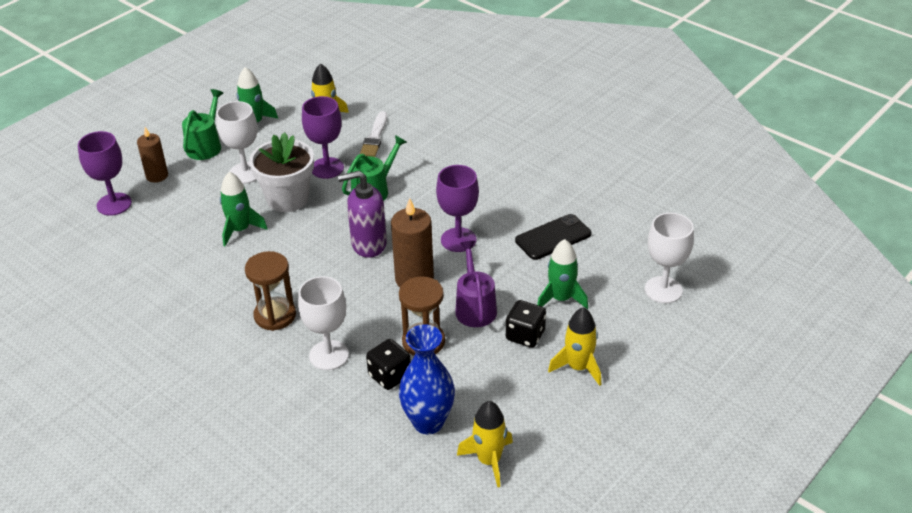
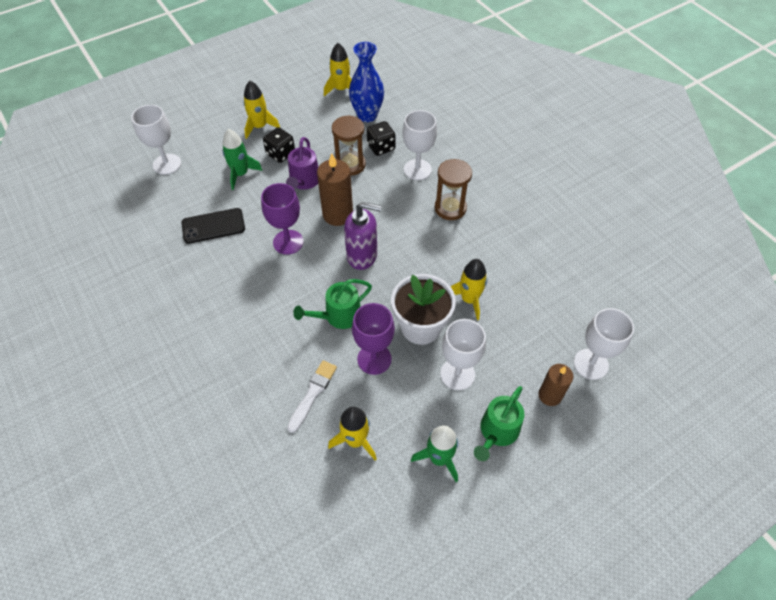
camera: 165 degrees left, 15 degrees up
(114, 204) = (590, 364): purple goblet -> white goblet
(240, 230) = (469, 299): green rocket -> yellow rocket

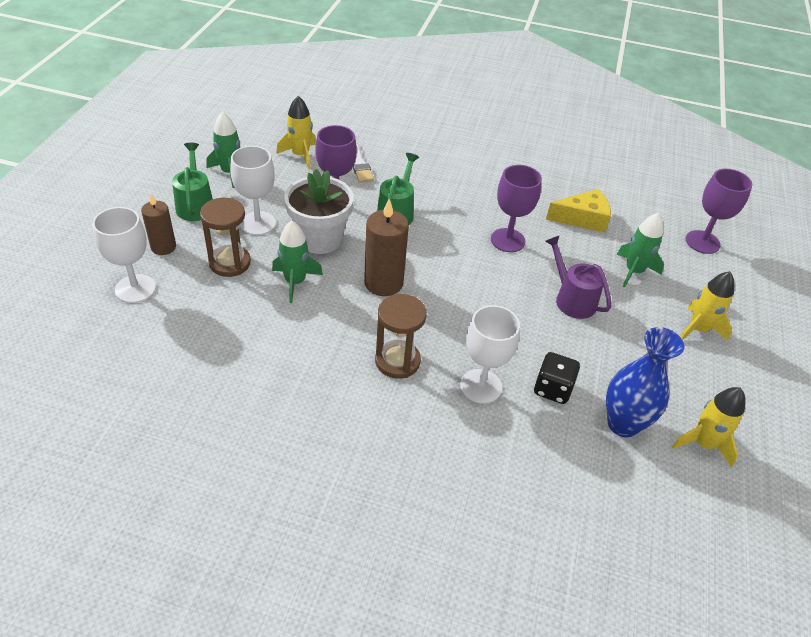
camera: 135 degrees right, 10 degrees down
(167, 164) = (702, 242): white goblet -> purple goblet
(213, 226) = (582, 218): black phone -> yellow cheese
(280, 154) = (633, 313): black dice -> none
(337, 214) = (499, 287): brown candle -> brown candle (383, 283)
(350, 164) = (555, 345): brown hourglass -> brown hourglass (230, 263)
(362, 256) = (431, 265): purple soap dispenser -> none
(469, 299) = (295, 282): yellow rocket -> green rocket

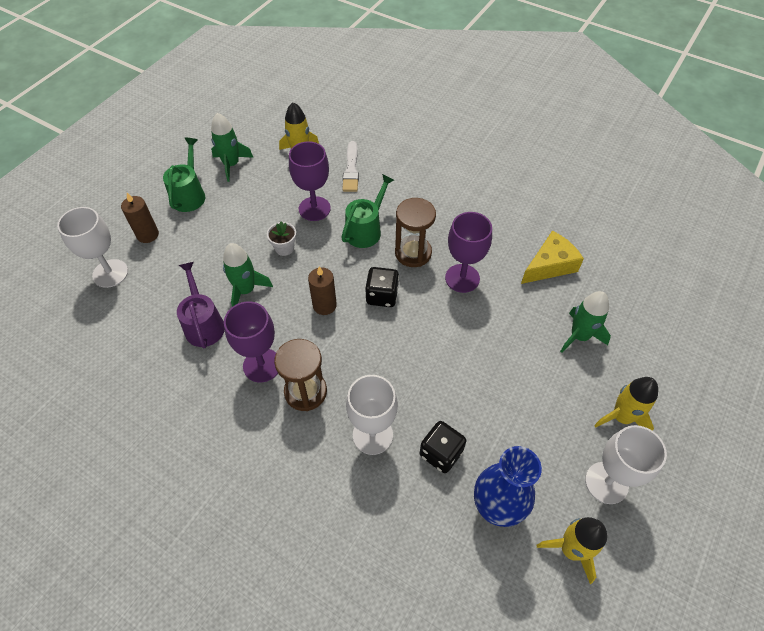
camera: 20 degrees right, 10 degrees up
(230, 263) = (197, 260): brown hourglass -> brown hourglass (413, 253)
(258, 223) = (236, 222): white goblet -> white goblet (606, 483)
(320, 239) = (284, 248): white flower pot -> white flower pot, size x0.47
(383, 283) = (324, 305): brown candle -> brown candle, size x0.64
(437, 266) = (382, 296): none -> black dice
(572, 299) = (501, 357): purple watering can -> purple watering can (204, 324)
(582, 218) = (550, 265): yellow cheese -> yellow cheese turned 45 degrees counterclockwise
(702, 242) = (670, 314): purple goblet -> purple goblet (262, 365)

